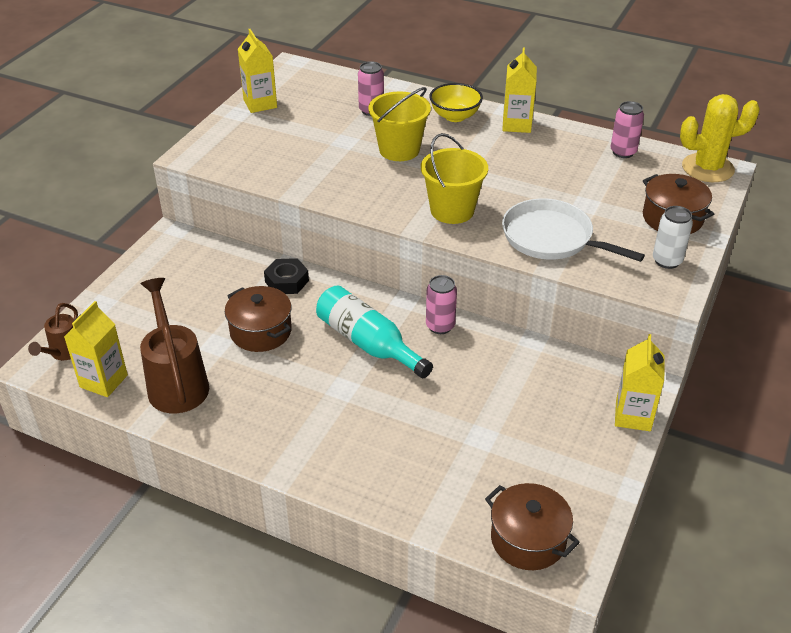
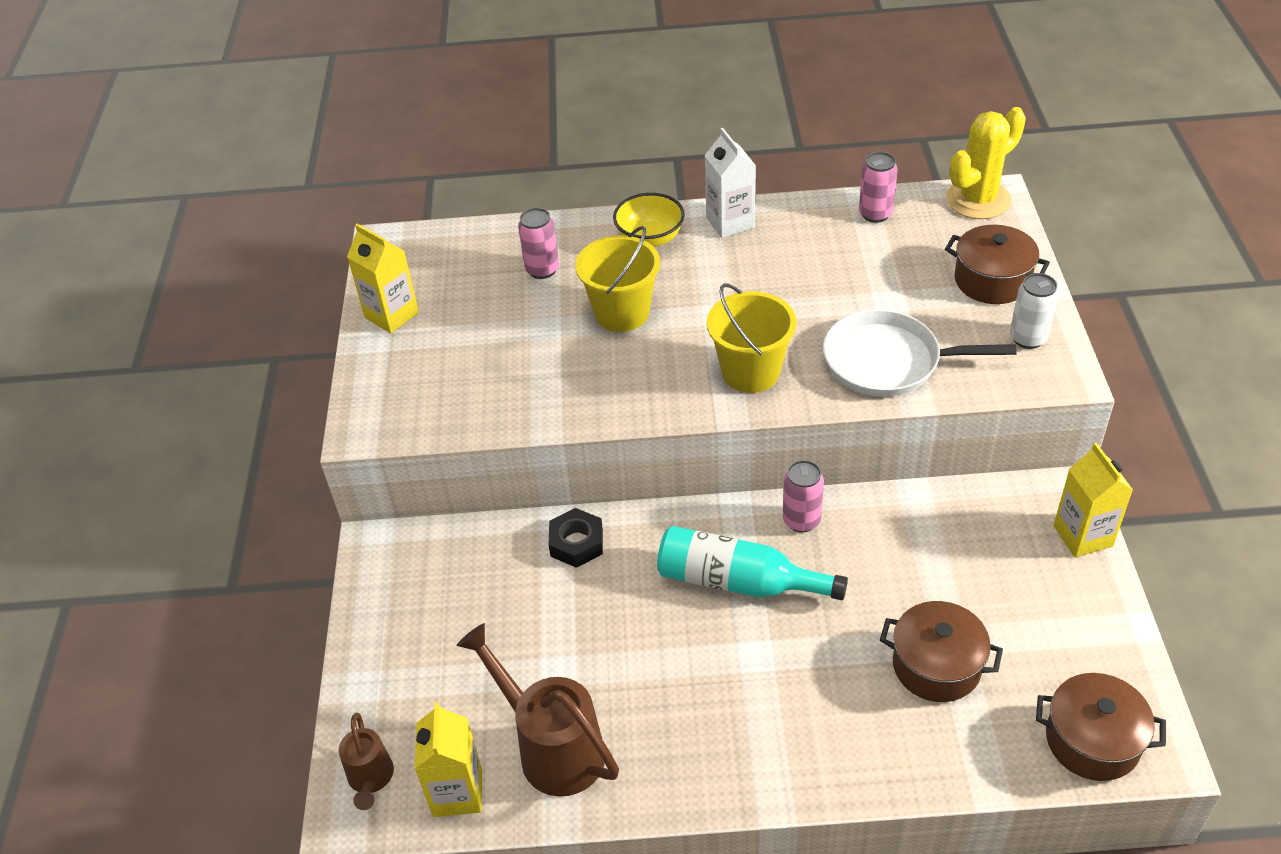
camera: 25 degrees left, 5 degrees up
(261, 331) = (599, 627): brown pot -> brown pot (936, 665)
(516, 124) = (730, 222): yellow carton -> white carton

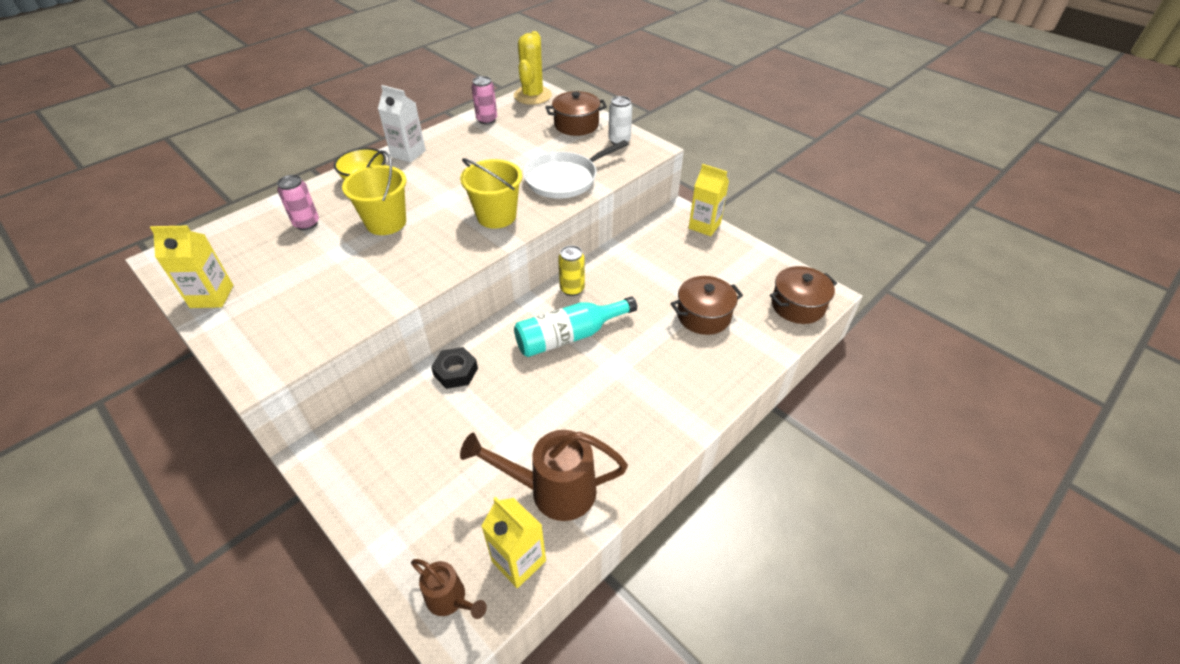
camera: 45 degrees left, 0 degrees up
(801, 520) = (572, 289): pink can -> yellow can

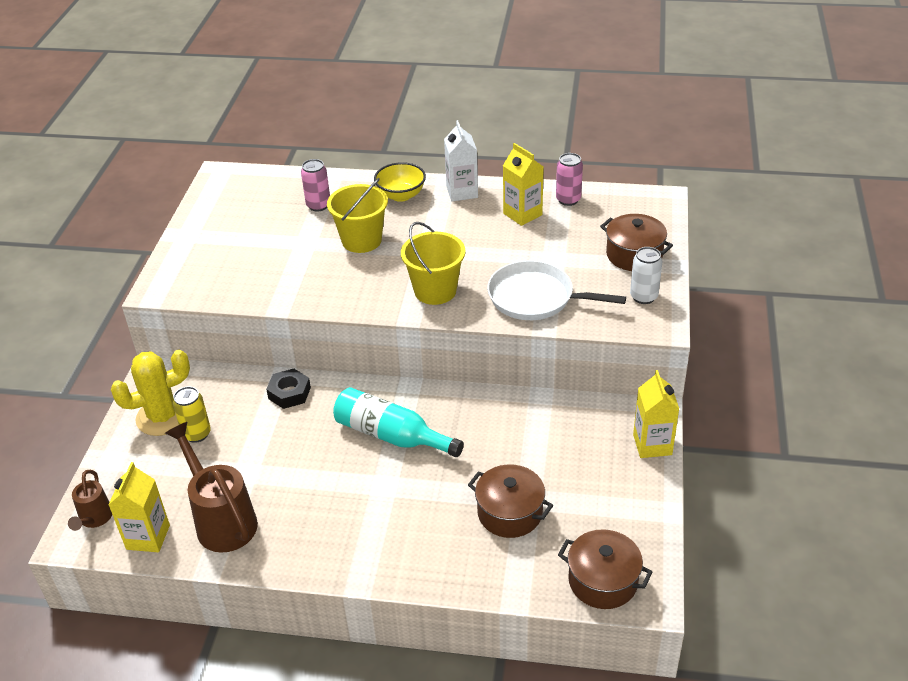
camera: 55 degrees right, 5 degrees down
(212, 296) = (205, 220): yellow carton -> yellow carton (522, 214)
(532, 95) = (647, 200): yellow cactus -> yellow cactus (163, 417)
(572, 289) = (452, 403): yellow can -> yellow can (197, 434)

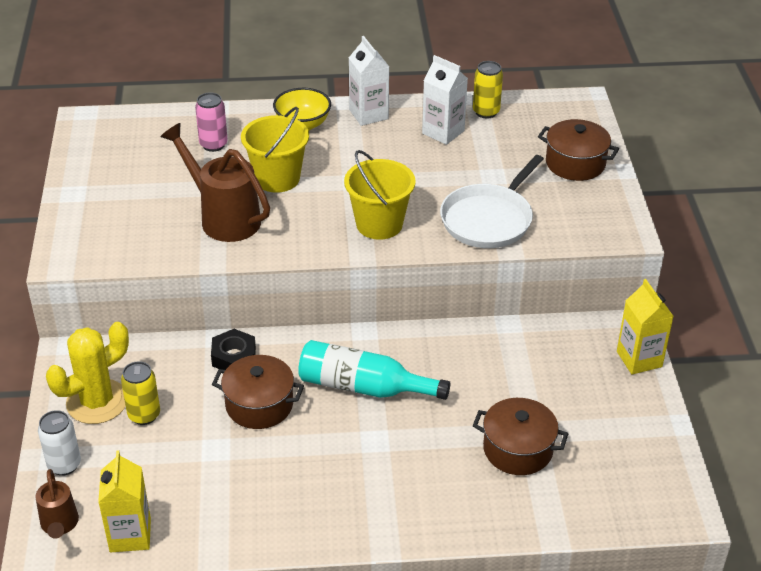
camera: 15 degrees left, 0 degrees up
(222, 521) = (209, 504): brown watering can -> brown watering can (224, 218)
(522, 214) = (443, 132): yellow carton -> white carton
(535, 297) = (488, 219): white pan -> white pan turned 60 degrees counterclockwise
(568, 200) = (486, 112): pink can -> yellow can
(603, 581) = (635, 503): brown pot -> brown pot (259, 405)
(643, 297) = (600, 206): white can -> white can (64, 465)

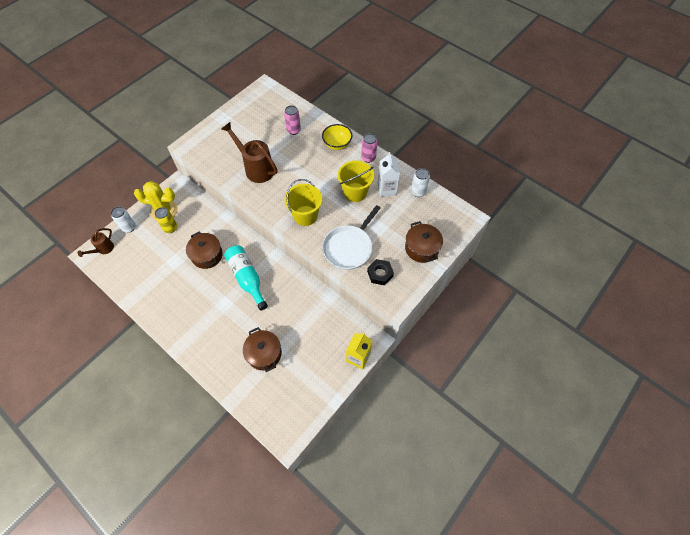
camera: 45 degrees right, 20 degrees up
(130, 535) = (116, 271): yellow carton -> none
(224, 218) = (256, 168): brown watering can -> brown watering can turned 45 degrees counterclockwise
(234, 356) = (222, 228): black nut -> black nut (380, 274)
(277, 178) = (296, 164): yellow bucket -> yellow bucket (355, 192)
(368, 114) = (368, 158): white carton -> pink can
(486, 112) = (418, 192): yellow can -> white can
(488, 219) = (349, 247): white pan -> white pan turned 45 degrees counterclockwise

